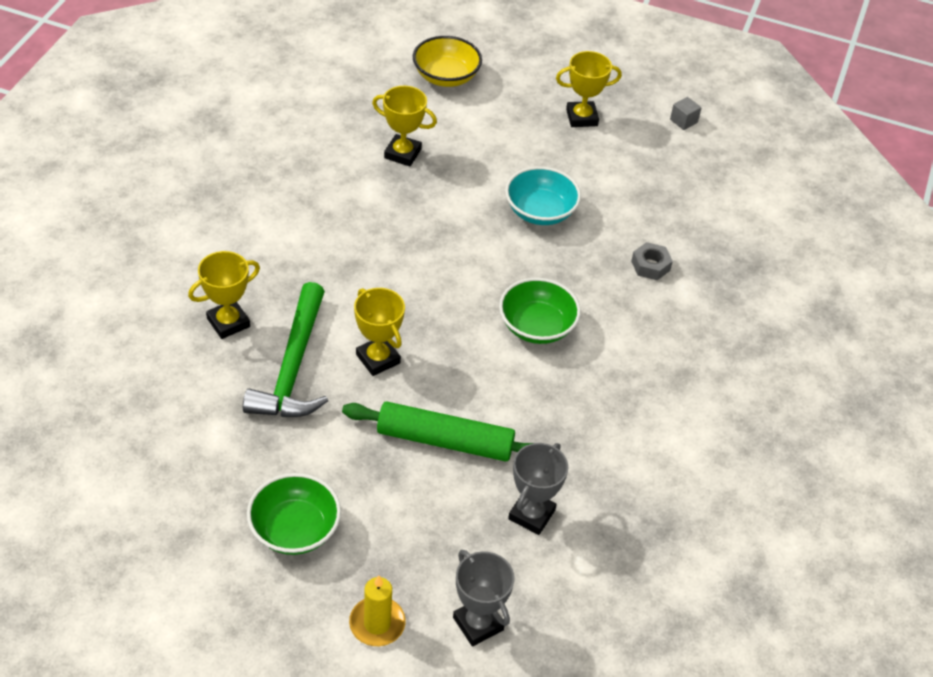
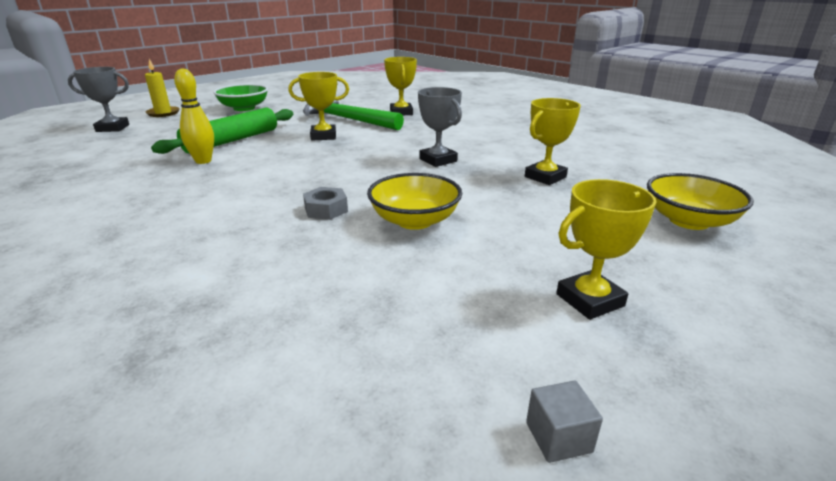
camera: 120 degrees right, 20 degrees down
(519, 422) = (203, 161): none -> yellow bowling pin
(531, 514) = (136, 150): grey trophy -> grey trophy (438, 160)
(537, 326) = (274, 185): green bowl -> none
(540, 211) = (414, 220): turquoise bowl -> yellow bowl
(581, 118) = (589, 300): yellow trophy -> yellow trophy turned 45 degrees clockwise
(650, 265) = (261, 264): grey nut -> grey nut (326, 209)

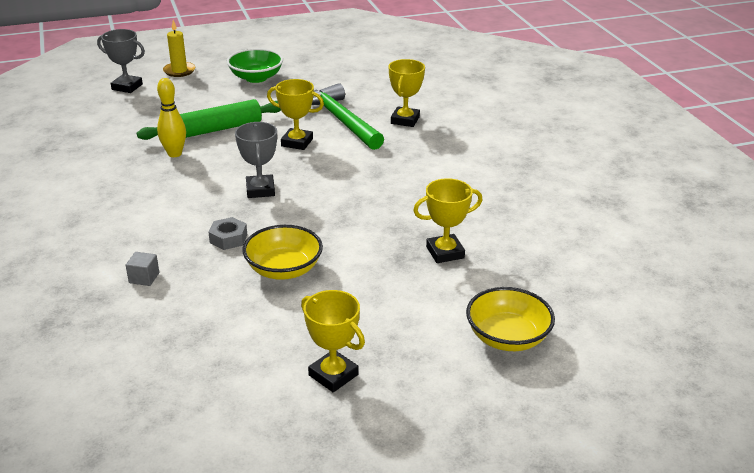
camera: 25 degrees right, 5 degrees up
(438, 160) = (370, 204): grey trophy -> grey trophy (260, 190)
(558, 437) = (219, 440): grey cube -> grey cube (144, 278)
(589, 300) = (333, 375): yellow trophy -> yellow trophy turned 45 degrees clockwise

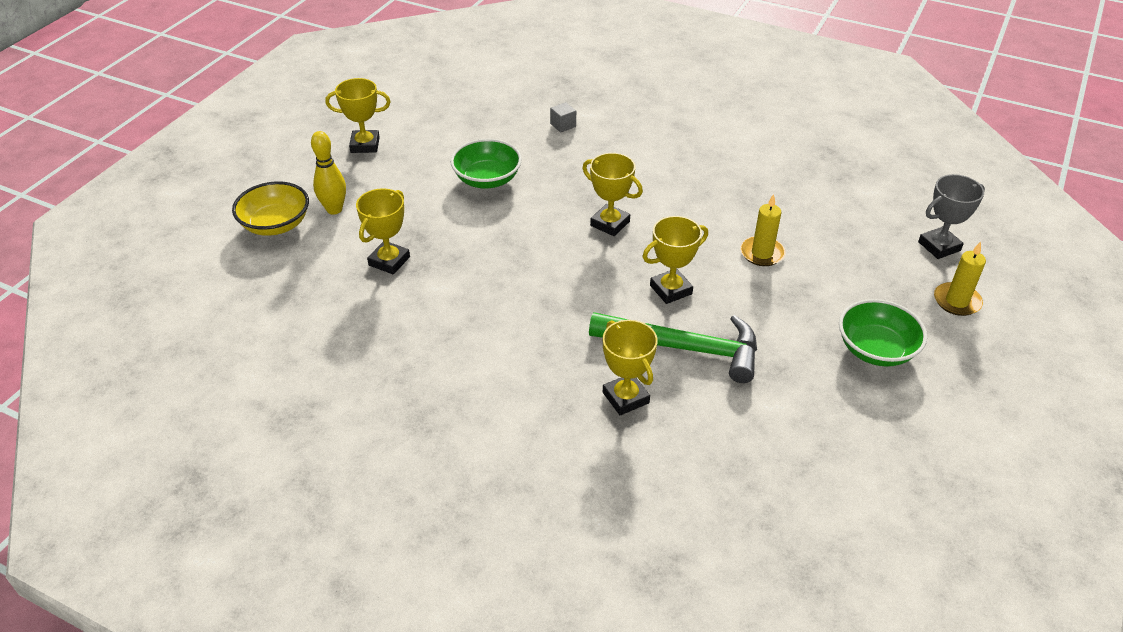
camera: 135 degrees right, 10 degrees up
(174, 154) = (736, 210): yellow bowling pin -> yellow bowling pin (334, 209)
(213, 130) = (762, 253): green rolling pin -> yellow candle
(228, 238) = (560, 176): grey nut -> none
(260, 190) = (610, 223): grey trophy -> yellow trophy
(284, 269) = (487, 179): yellow bowl -> green bowl

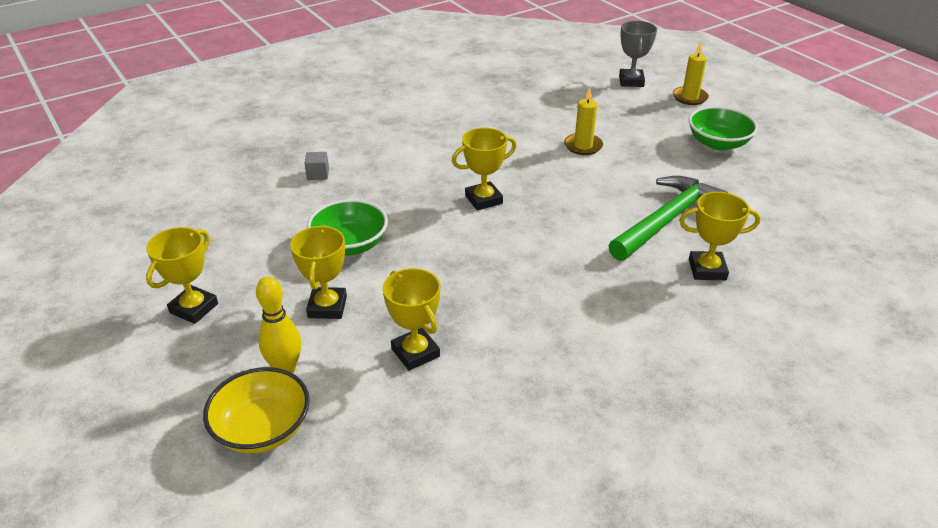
camera: 60 degrees left, 5 degrees down
(670, 289) = (593, 201): yellow trophy -> yellow trophy (327, 307)

